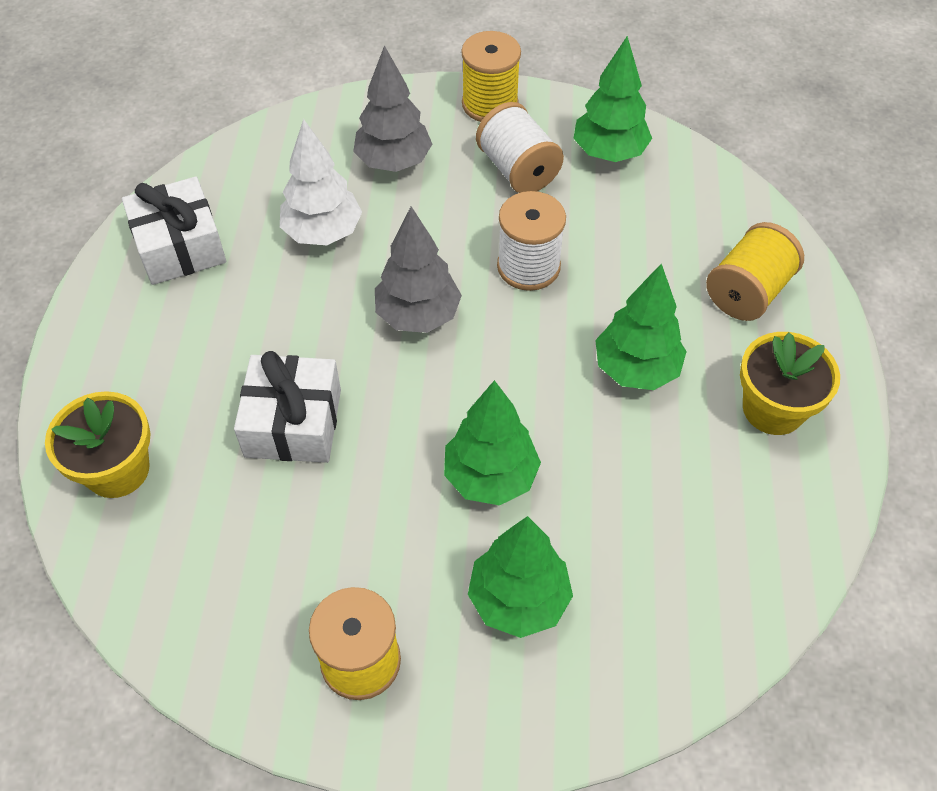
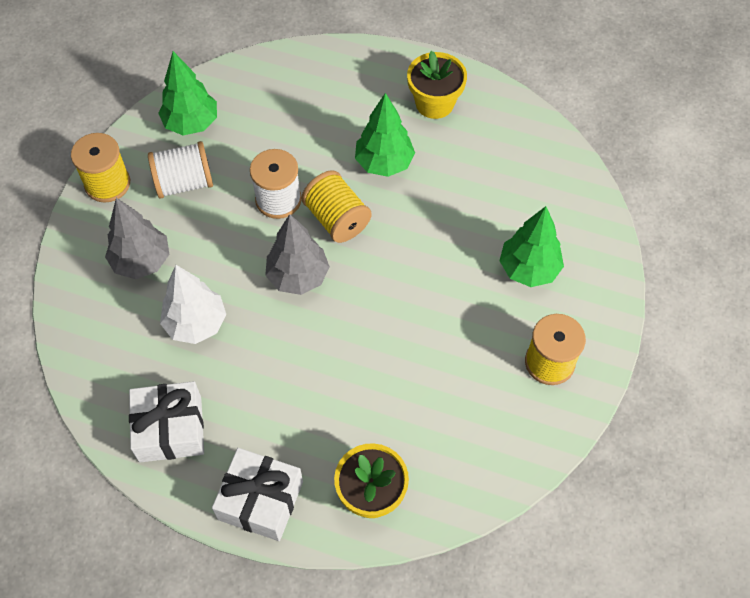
camera: 75 degrees left, 5 degrees up
(293, 423) = (365, 372): white gift -> white gift (260, 500)
(490, 477) = (441, 263): green tree -> none
(748, 291) = (343, 86): yellow spool -> yellow spool (337, 219)

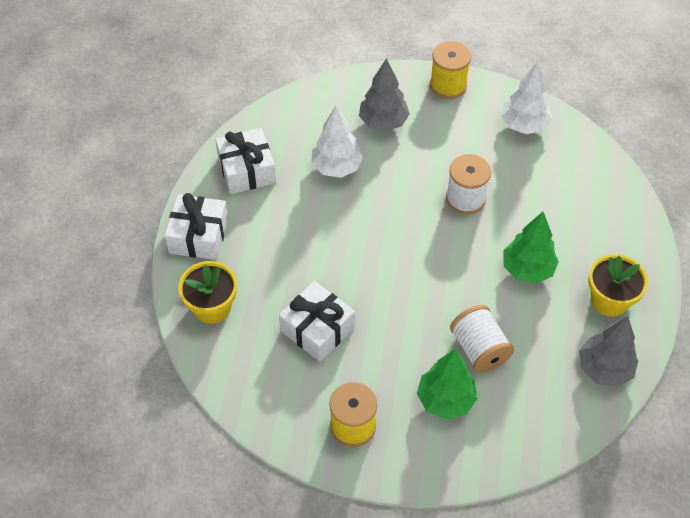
camera: 80 degrees right, 5 degrees down
(184, 183) = (463, 133): white spool -> white spool (479, 349)
(191, 123) = (524, 125): green tree -> white tree
(298, 276) = (394, 226): grey tree -> grey tree (604, 369)
(337, 219) = (458, 243): yellow spool -> none
(423, 380) = (317, 329): none -> white gift

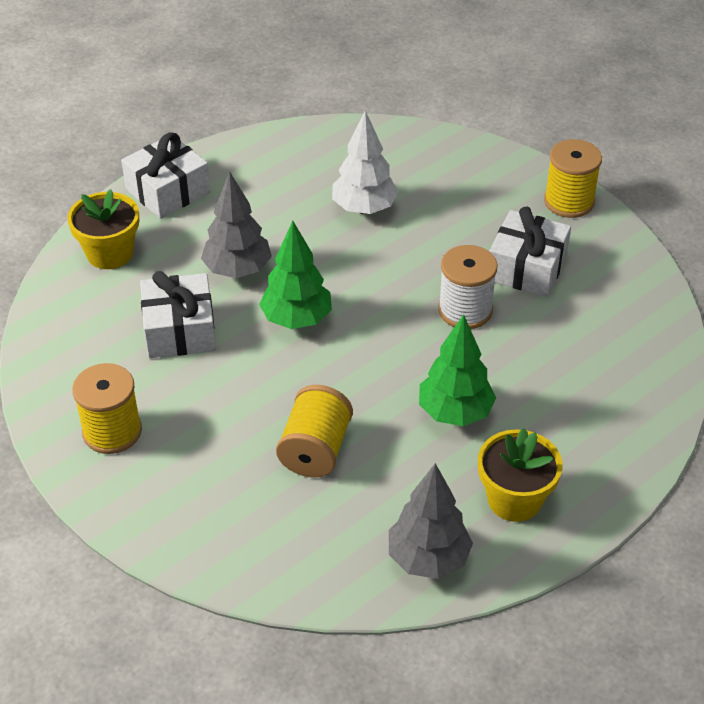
camera: 40 degrees right, 10 degrees down
(247, 170) = (275, 163): white gift -> white gift (527, 268)
(383, 122) = (458, 196): grey tree -> grey tree (237, 270)
(445, 400) = (226, 471): green tree -> green tree (296, 319)
(479, 349) = (315, 450): white spool -> yellow spool
(524, 125) = (613, 281): white tree -> none

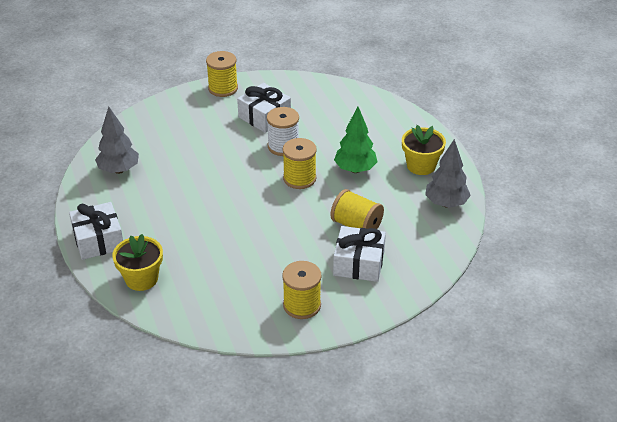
camera: 70 degrees left, 5 degrees down
(179, 330) = (233, 260): white gift -> white gift (359, 263)
(237, 270) = (195, 224): grey tree -> grey tree (119, 170)
(296, 319) = (253, 210): green tree -> none
(364, 208) = (176, 161): white tree -> none
(395, 351) = (299, 178): none -> yellow spool

